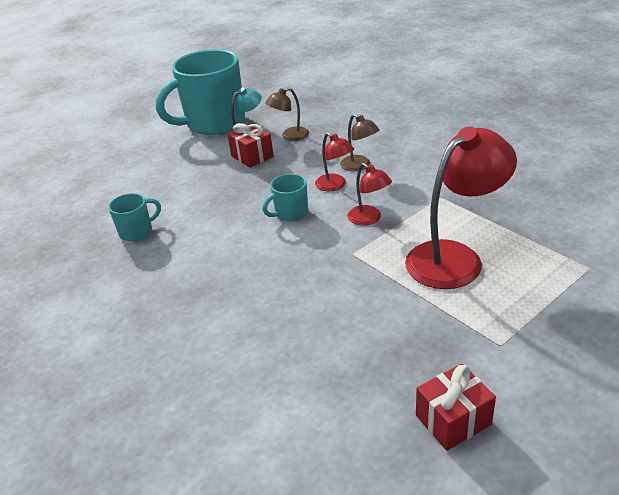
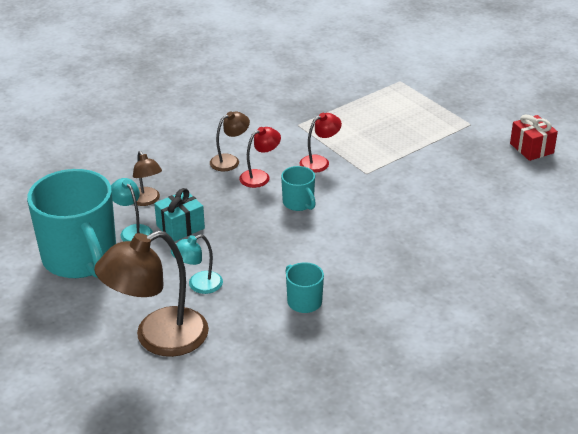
camera: 90 degrees left, 0 degrees up
(112, 168) = (158, 338): none -> brown lamp
(171, 176) = (198, 285): none -> turquoise lamp
(252, 156) = (180, 227): red gift -> turquoise gift
(455, 257) = (379, 128): red lamp -> none

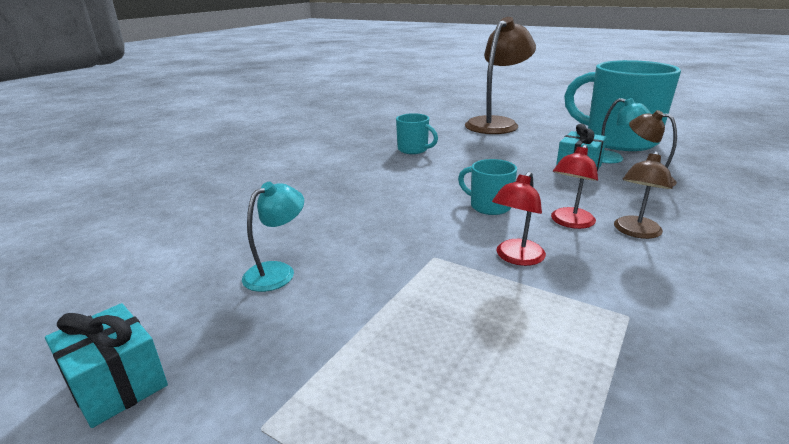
camera: 160 degrees right, 10 degrees down
(198, 285) = (505, 144): turquoise lamp -> turquoise lamp (277, 271)
(531, 148) = (117, 384): red gift -> turquoise gift

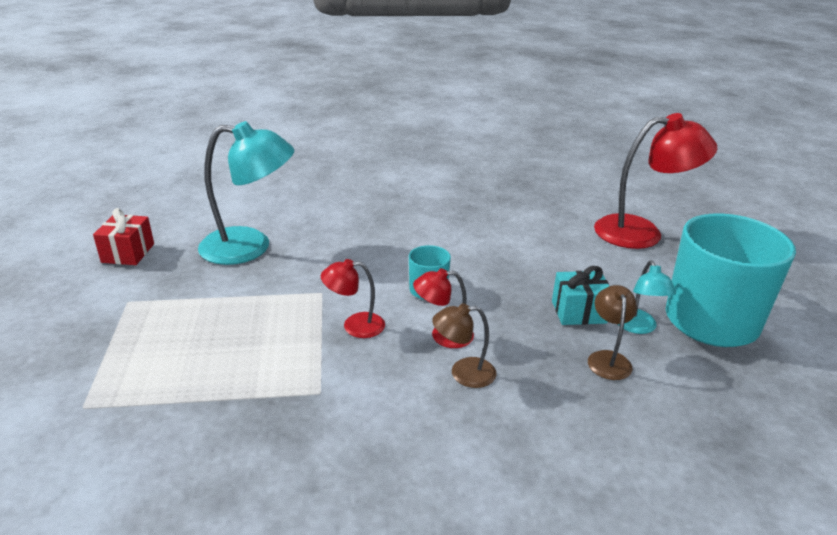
camera: 50 degrees right, 5 degrees up
(117, 384) = (128, 253): turquoise gift -> red gift
(277, 271) = (250, 247): turquoise lamp -> turquoise lamp, size x1.98
(413, 150) = (500, 217): turquoise mug -> none
(496, 123) = (641, 232): brown lamp -> red lamp

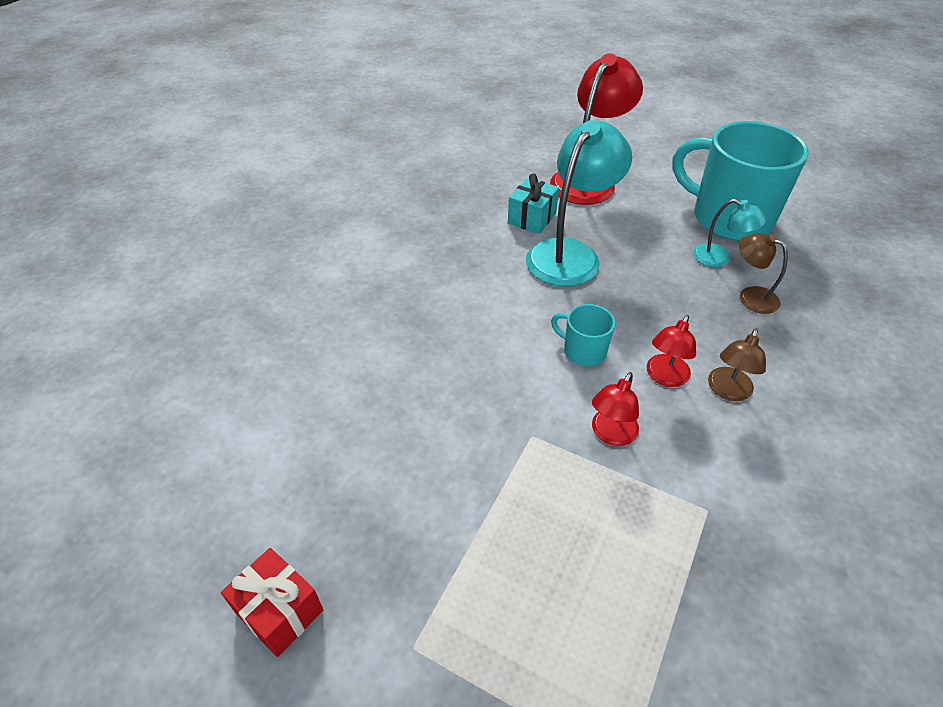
camera: 55 degrees left, 15 degrees up
(250, 247) = (382, 463): turquoise lamp -> turquoise lamp (570, 253)
(578, 312) = (680, 277): turquoise gift -> turquoise gift (532, 218)

